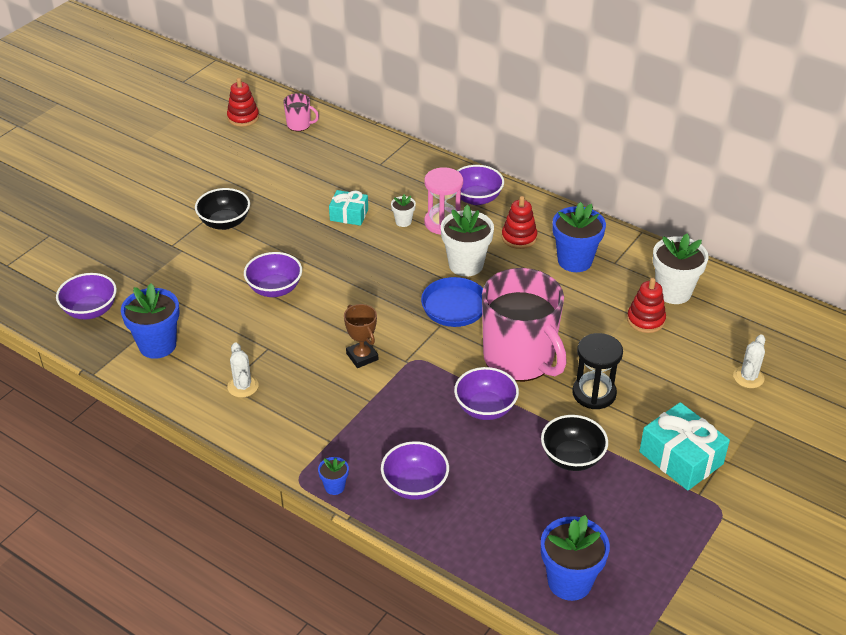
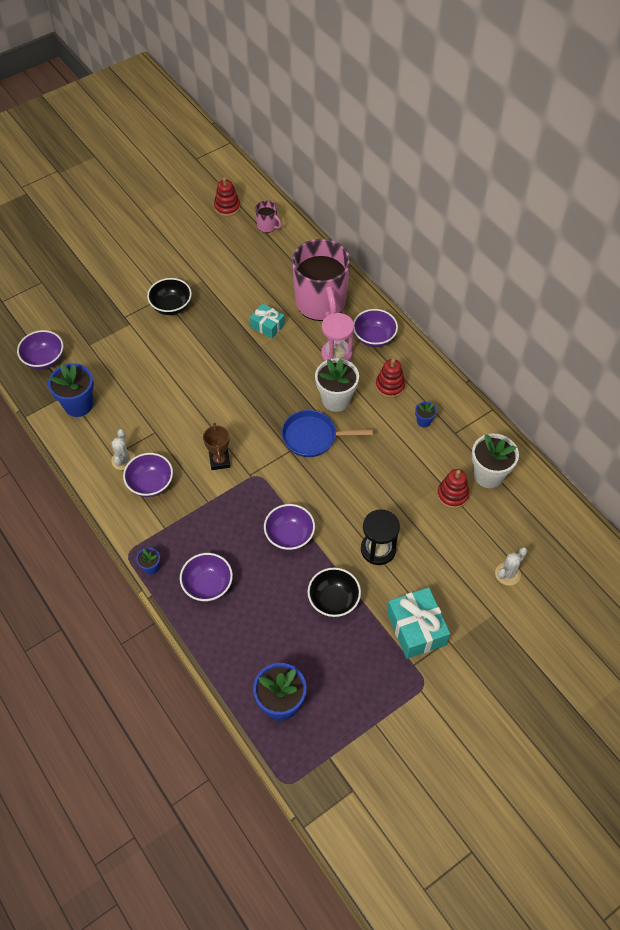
camera: 20 degrees right, 15 degrees up
(275, 289) = (182, 379): purple bowl -> purple bowl (150, 484)
(403, 221) = (306, 344): white flower pot -> none
(520, 359) = (336, 500): pink mug -> pink mug (321, 303)
(575, 261) = (423, 421): blue flower pot -> blue flower pot, size x0.49

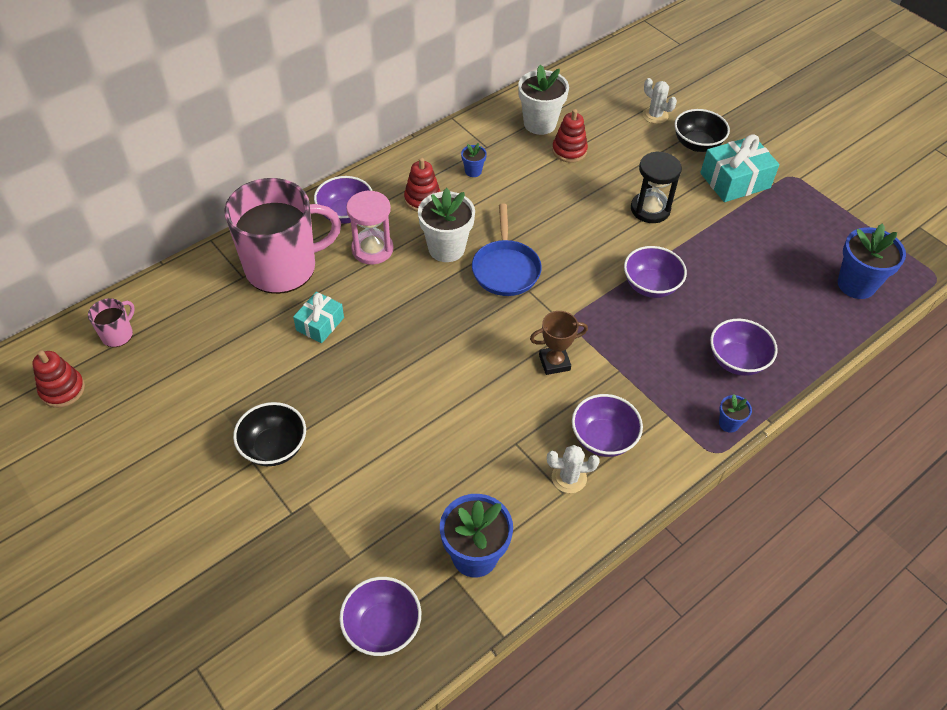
camera: 95 degrees left, 5 degrees down
(333, 600) = (722, 245): black bowl -> black bowl (697, 144)

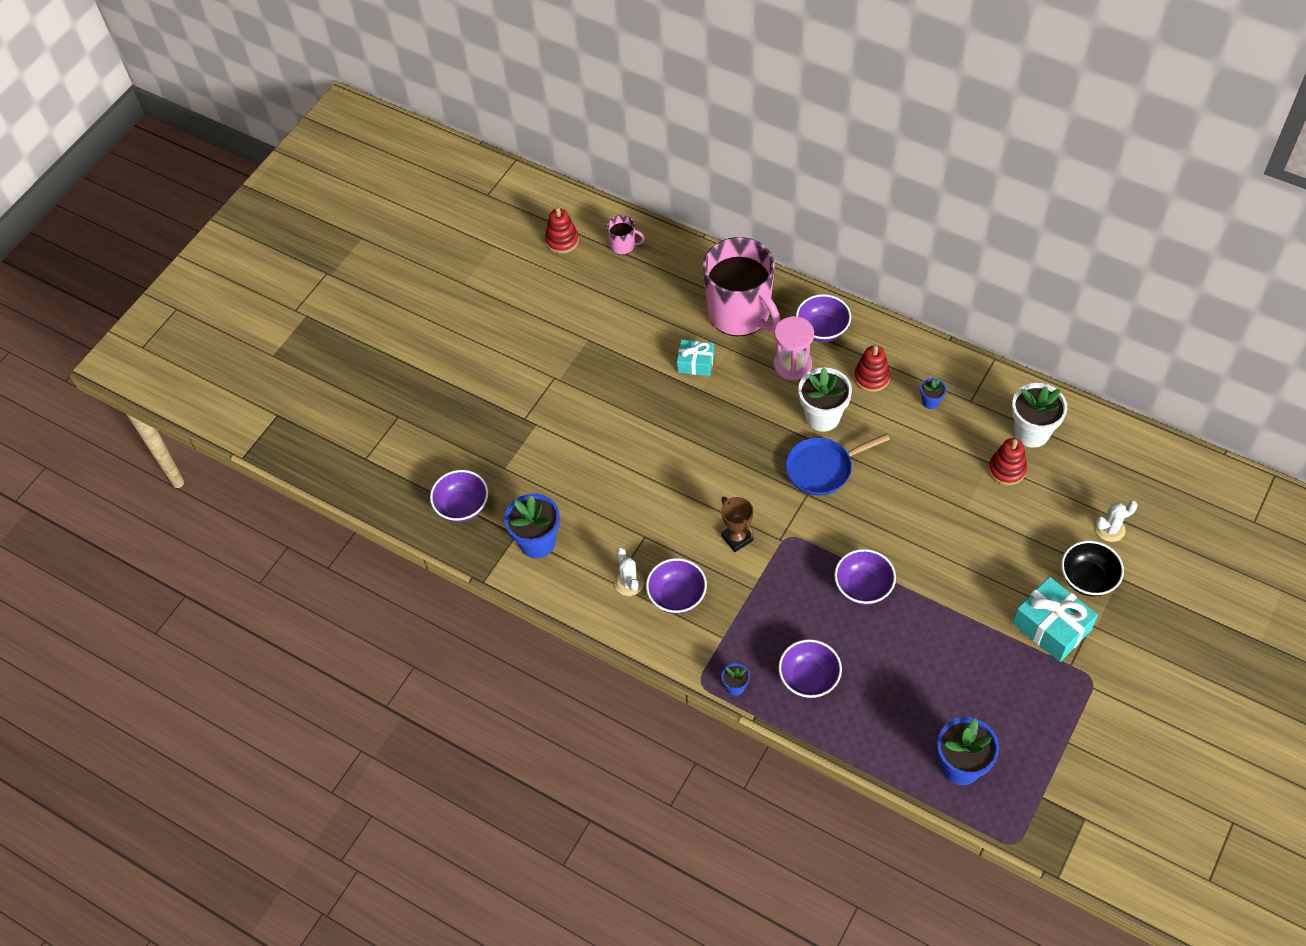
camera: 75 degrees right, 5 degrees up
(274, 447) = (571, 384): black bowl -> none
(650, 209) = (964, 561): black hourglass -> none
(655, 115) = (1110, 529): white cactus -> white cactus turned 45 degrees clockwise

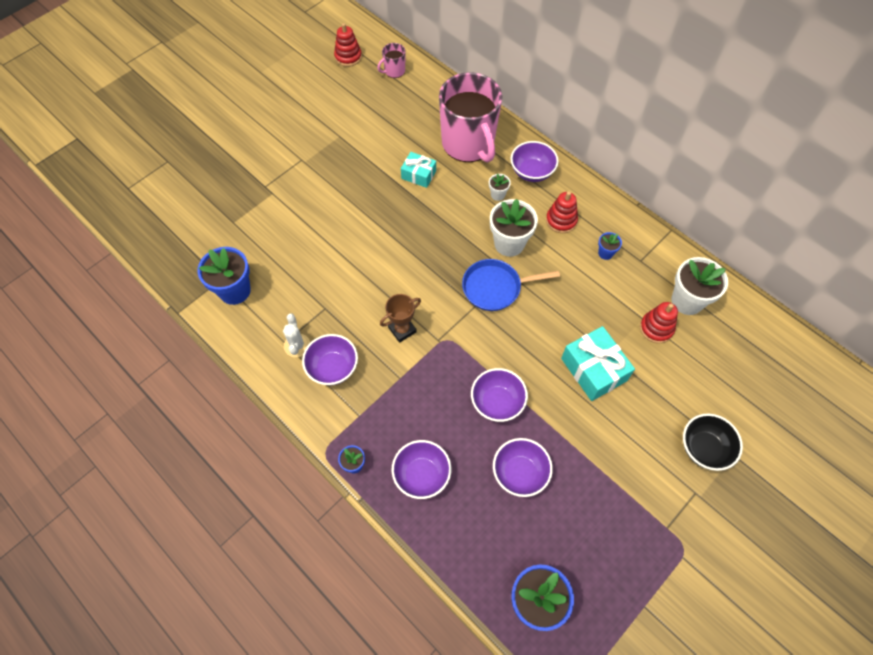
camera: 10 degrees right, 5 degrees up
(462, 506) = (187, 245): purple bowl -> purple bowl (520, 473)
(623, 245) = (394, 71): pink mug -> pink mug turned 120 degrees clockwise
(737, 538) = (402, 329): brown trophy -> brown trophy turned 75 degrees clockwise
(792, 365) = (498, 195): pink hourglass -> white flower pot
(1051, 626) = (658, 485): turquoise gift -> turquoise gift (593, 369)
(1110, 529) = (736, 406): white cactus -> none

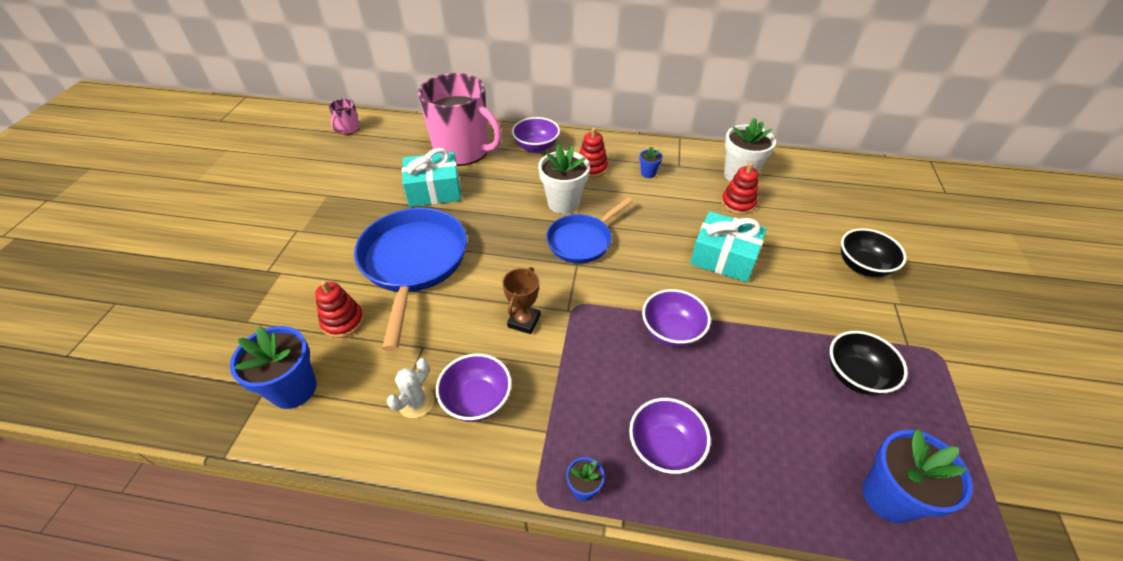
camera: 35 degrees left, 15 degrees down
(297, 345) = (416, 402): white cactus -> white cactus turned 75 degrees clockwise
(348, 57) = (292, 135): red stacking toy -> red stacking toy (343, 321)
(361, 236) = (413, 263): none -> blue pan
(418, 175) = (434, 190): turquoise gift -> turquoise gift, size x1.64
(498, 195) = (521, 174): white flower pot -> none
(520, 473) = (751, 380): purple bowl -> none
(599, 520) = (855, 376): none -> black bowl

